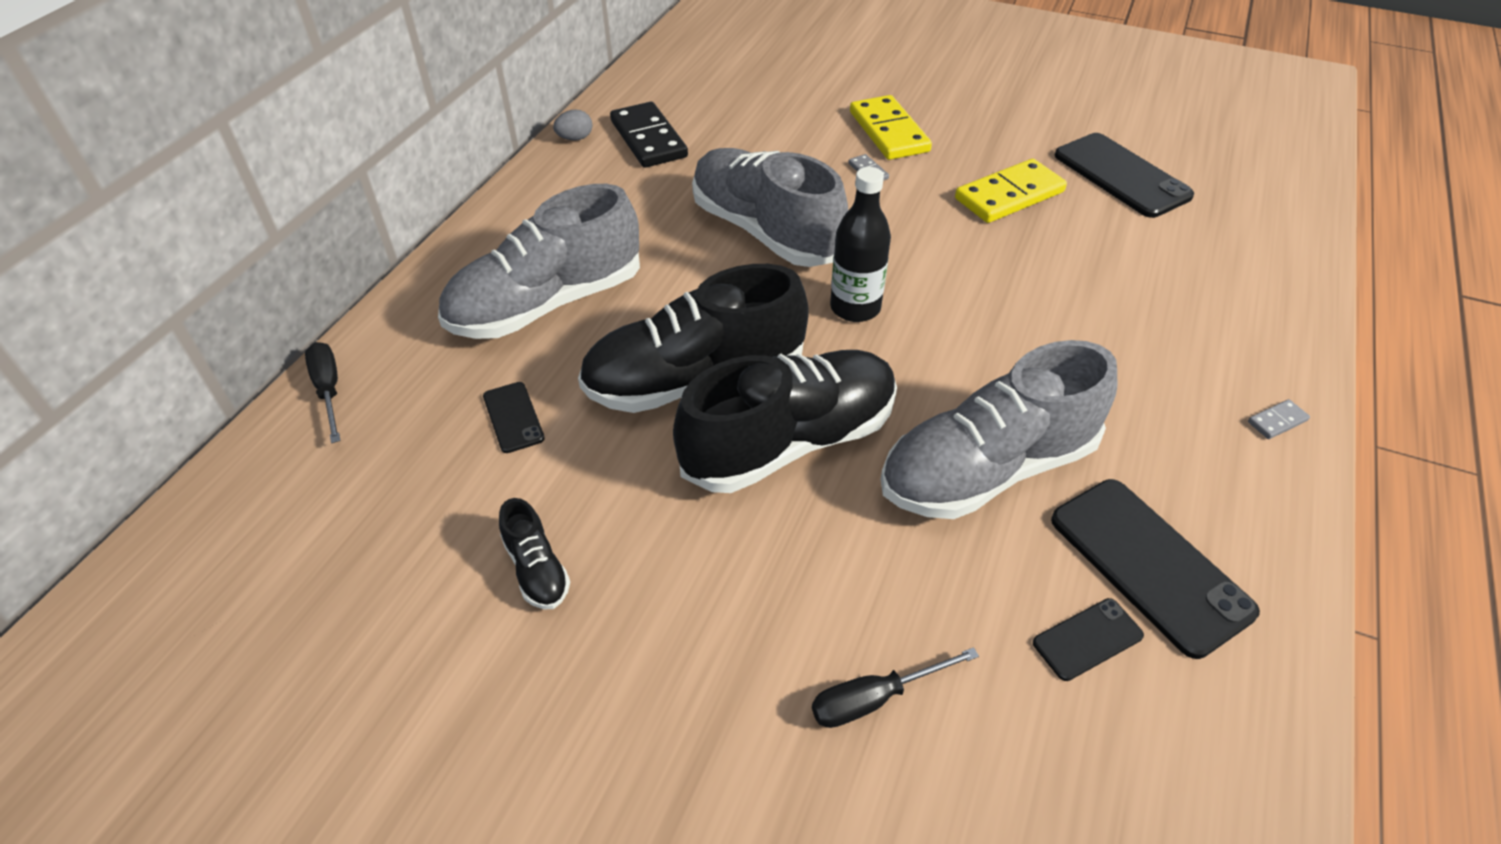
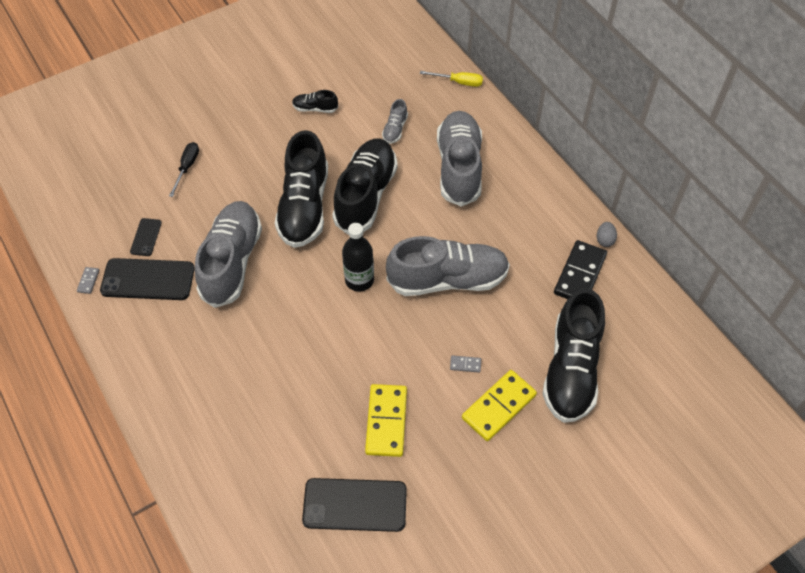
camera: 125 degrees right, 10 degrees up
(329, 390) = (459, 82): black screwdriver -> yellow screwdriver
(513, 417) = (395, 129): black phone -> grey shoe
(648, 139) = (579, 274): black domino -> black domino turned 75 degrees counterclockwise
(787, 105) = (571, 369): none -> black shoe
(889, 132) = (499, 407): yellow domino -> yellow domino turned 60 degrees counterclockwise
(1277, 421) = (150, 392): grey domino -> grey domino (88, 281)

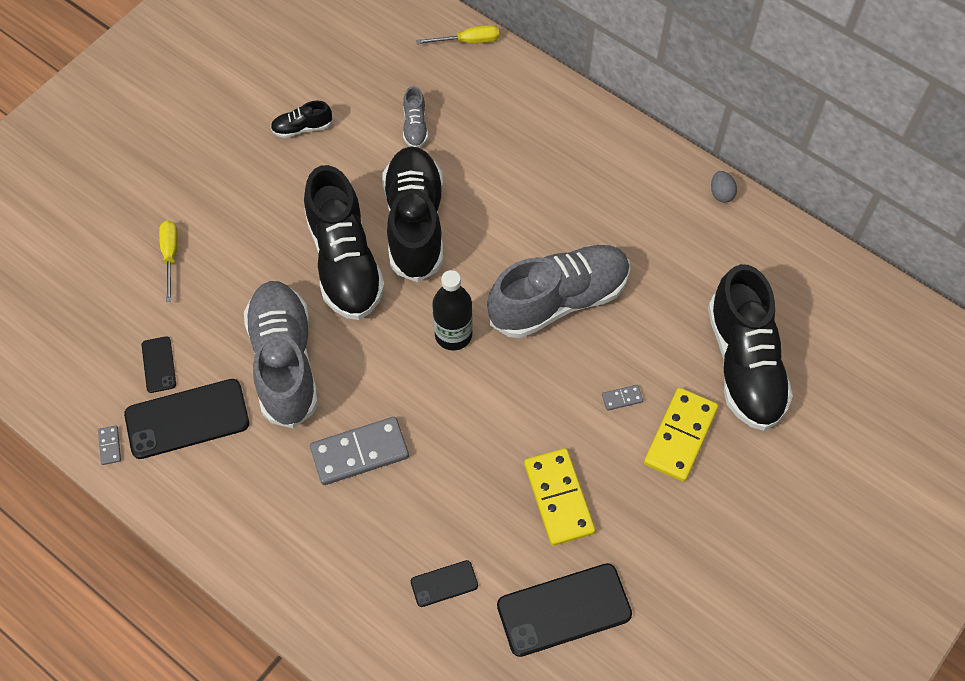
camera: 20 degrees left, 5 degrees up
(187, 167) = (170, 256): black screwdriver -> yellow screwdriver
(256, 341) = (359, 452): none -> grey domino
(275, 454) = (444, 583): none -> black phone
(459, 167) = (514, 153): grey shoe -> none
(579, 274) = (709, 245): black domino -> none

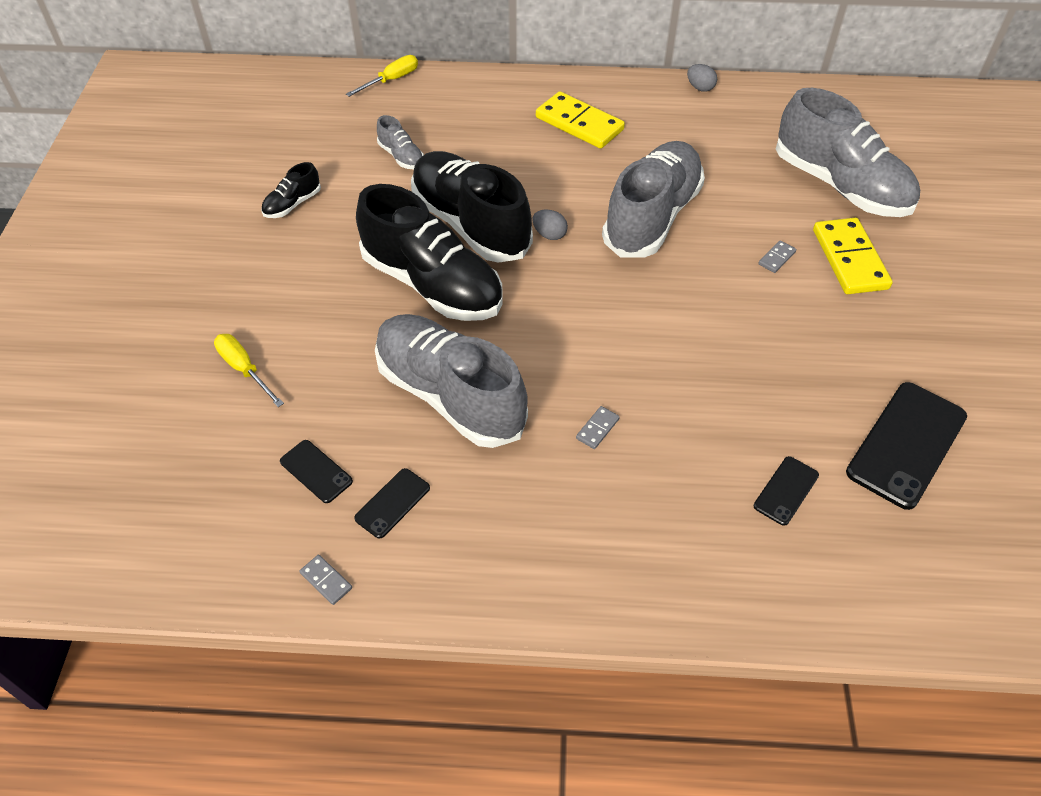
camera: 35 degrees left, 10 degrees down
(187, 419) = (392, 503): black phone -> black phone, size x0.51
(359, 452) = (597, 429): grey domino -> grey domino, size x0.43
(453, 335) = (589, 288): black bottle -> none
(465, 269) = (549, 235): none -> grey egg
(559, 498) = (807, 360): yellow domino -> yellow domino (579, 123)
(744, 364) = (840, 186): black shoe -> grey shoe

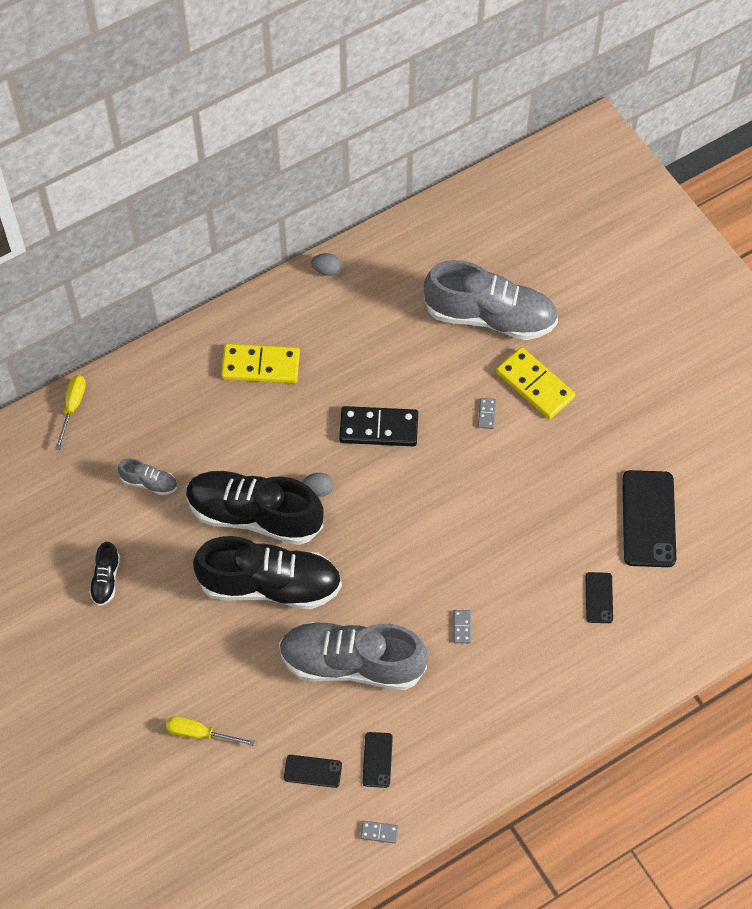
camera: 35 degrees left, 10 degrees up
(652, 217) = (379, 428): grey shoe -> black domino

